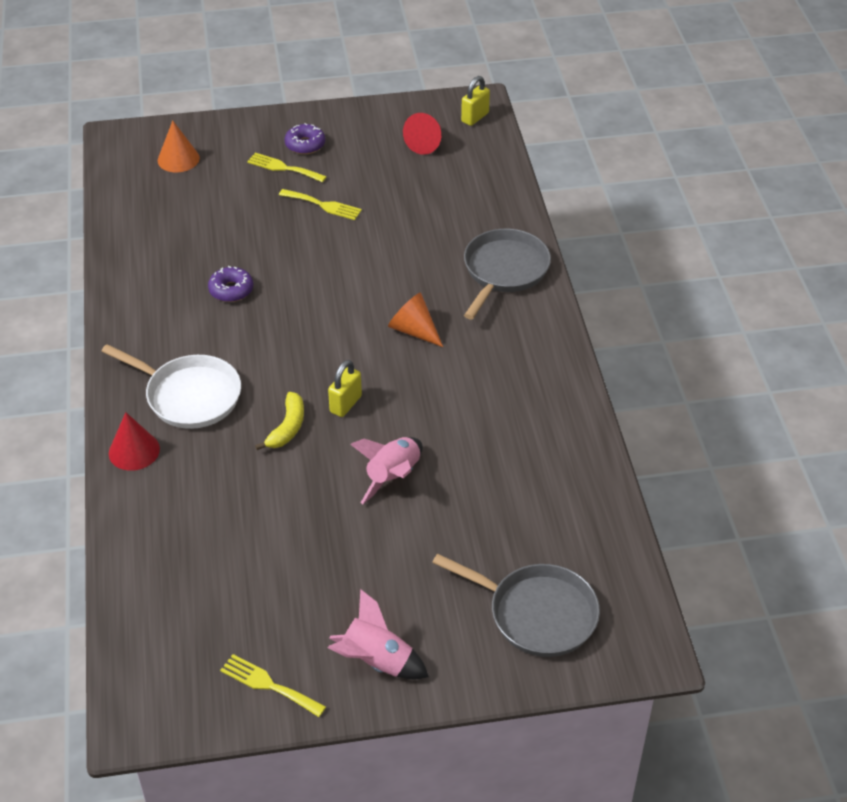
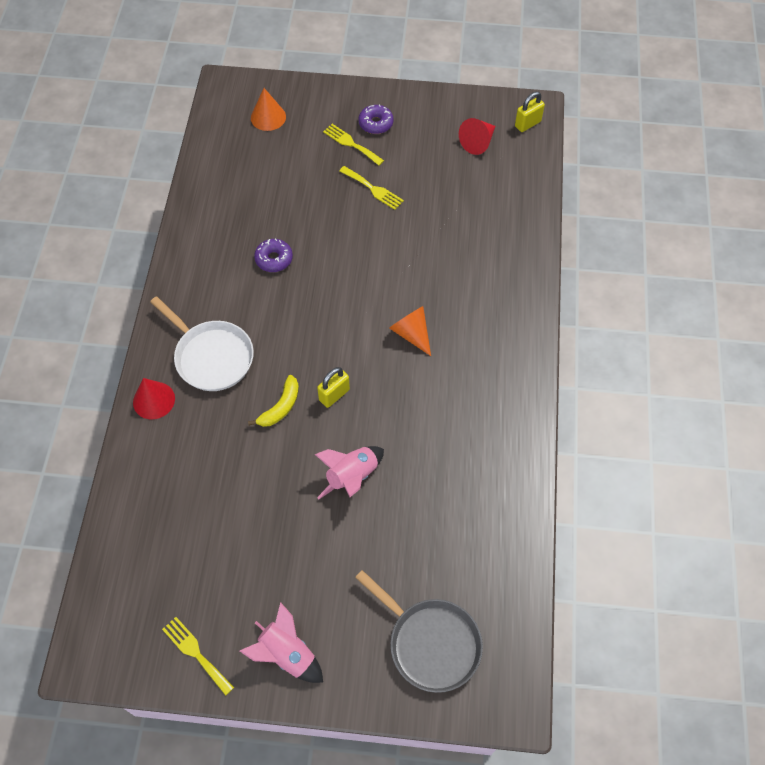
camera: 15 degrees right, 15 degrees up
(504, 271) = (505, 290): grey pan -> none

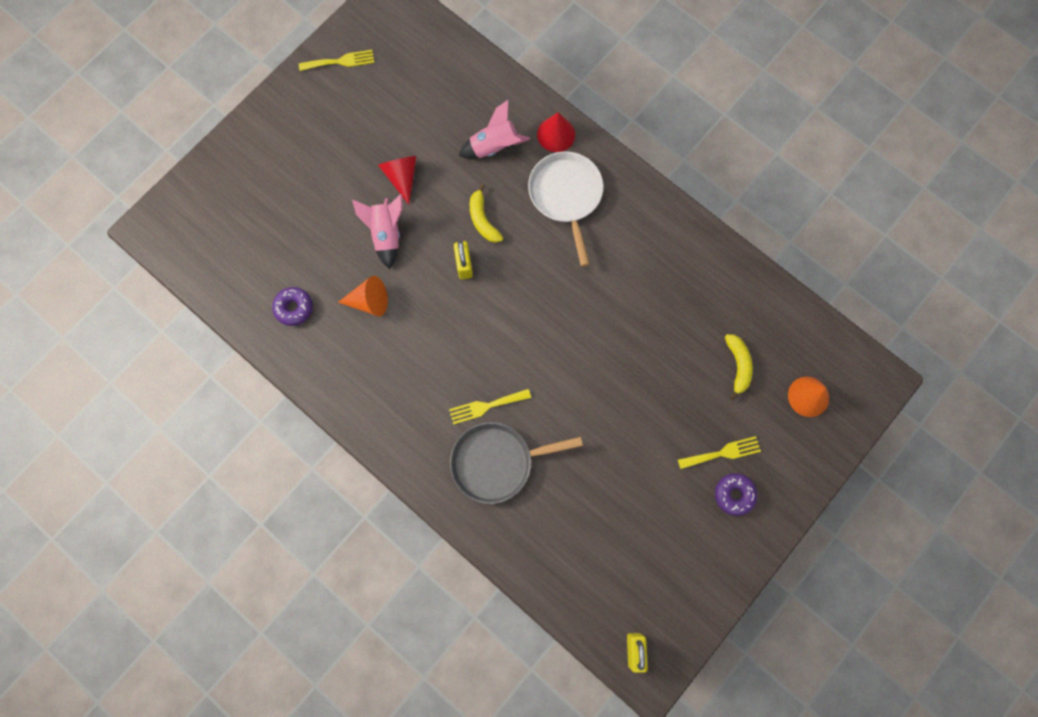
camera: 125 degrees right, 15 degrees up
(211, 356) = (566, 196): white pan -> white pan turned 90 degrees clockwise
(274, 259) = (631, 300): purple donut -> purple donut (294, 308)
(276, 167) = (738, 365): none -> yellow banana
(287, 654) = (295, 114): pink rocket -> pink rocket (494, 146)
(373, 189) = (652, 436): yellow fork -> yellow fork (486, 406)
(411, 333) = (475, 362): orange cone -> orange cone (369, 301)
(430, 643) = (229, 206): grey pan -> grey pan (497, 462)
(478, 142) = (644, 579): red cone -> red cone (402, 177)

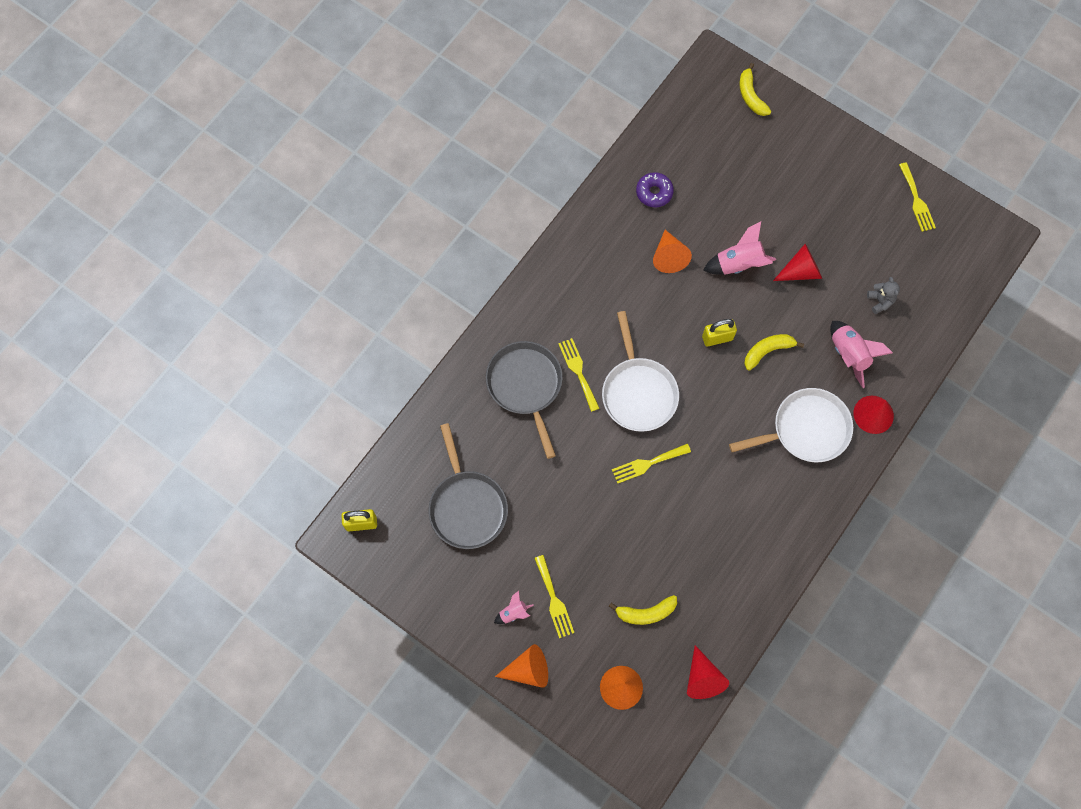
camera: 85 degrees right, 5 degrees down
(197, 197) = (751, 96): none -> yellow banana
(442, 110) = (880, 301): none -> grey teddy bear
(514, 348) = (638, 392): none -> white pan
(589, 347) = (648, 463): none -> yellow fork
(623, 534) = (467, 506): none -> grey pan
(734, 494) = (513, 612): purple donut -> pink rocket
(790, 484) = (528, 670): none -> orange cone
(800, 320) = (702, 678): none -> red cone

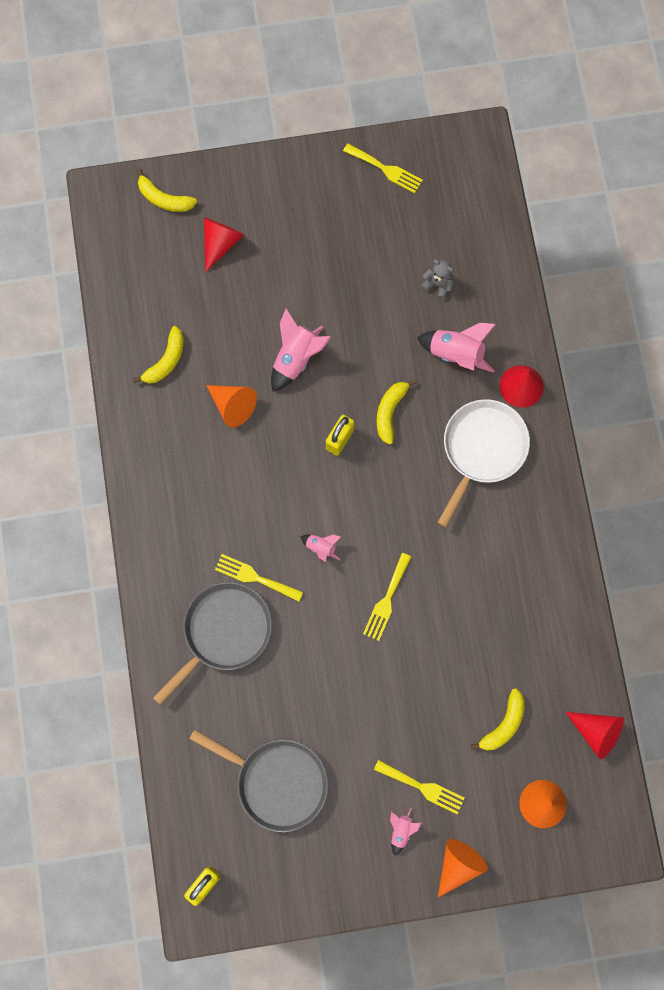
camera: 45 degrees left, 5 degrees up
(526, 386) = (224, 632): grey pan -> grey pan turned 105 degrees clockwise
(638, 392) = (321, 547): white pan -> pink rocket
(654, 193) = (166, 361): purple donut -> yellow banana
(800, 271) = (351, 317): red cone -> red cone (220, 243)

